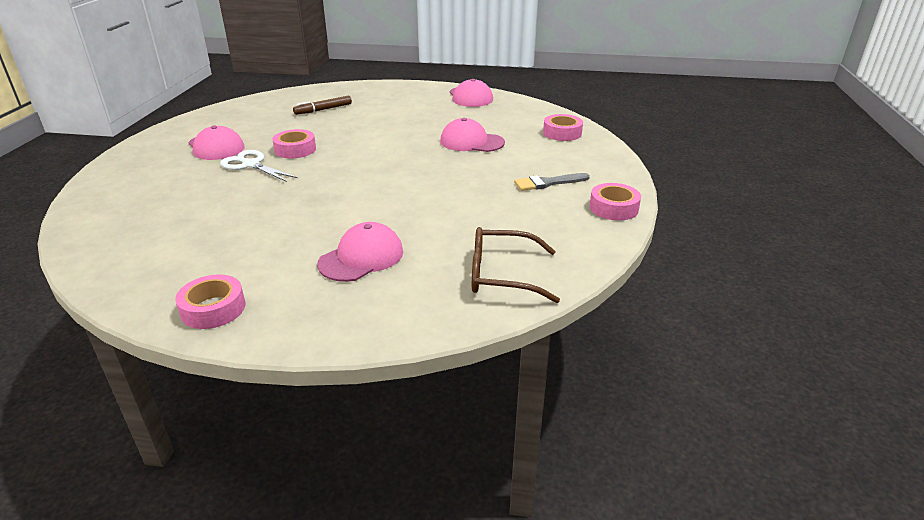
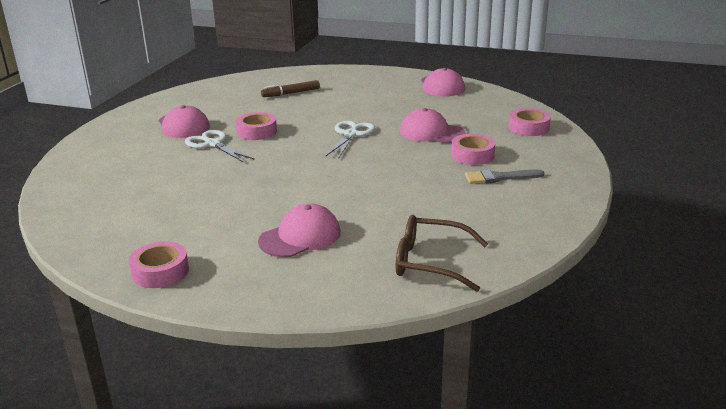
camera: 10 degrees right, 5 degrees down
(392, 148) = (351, 134): none -> white scissors
(613, 208) = (561, 206): pink tape -> pink tape (472, 155)

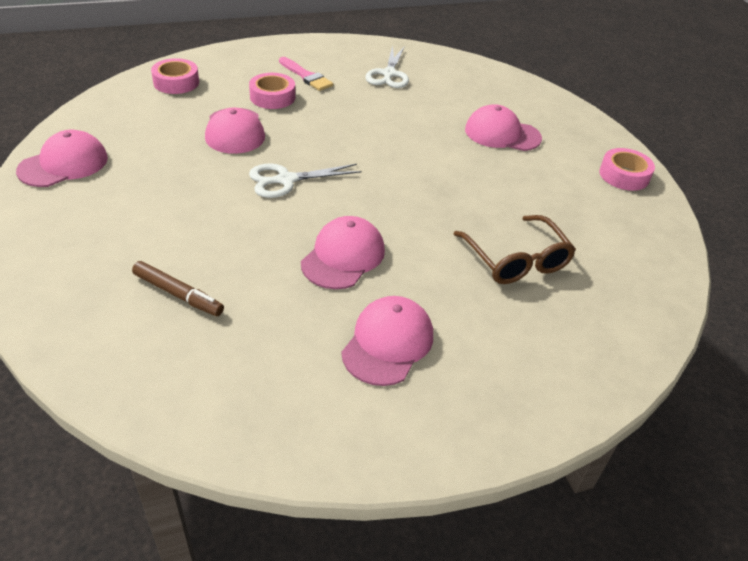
camera: 130 degrees left, 15 degrees up
(213, 144) = (412, 275): white scissors -> white scissors (389, 74)
(257, 132) = (343, 256): pink tape -> pink cap
(429, 262) = (462, 76): brown glasses -> brown glasses (517, 261)
(499, 177) = (306, 76): grey brush -> pink brush

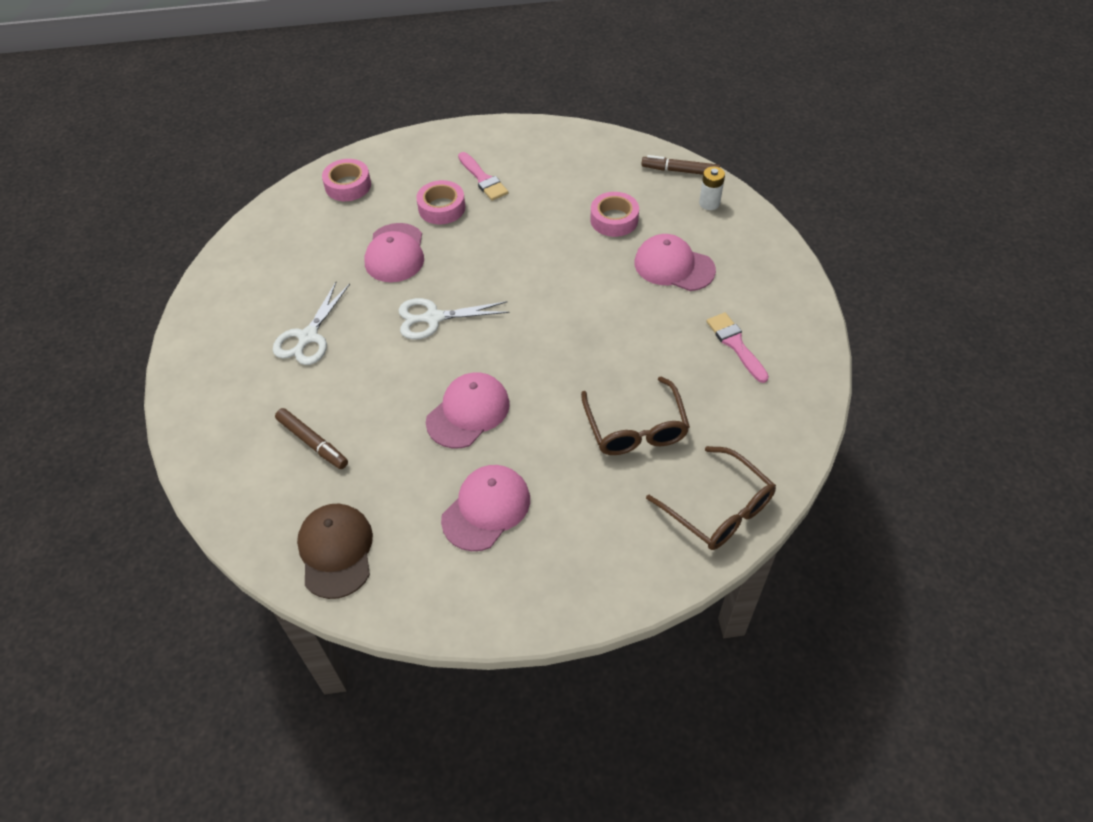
camera: 15 degrees right, 10 degrees up
(64, 164) = (230, 289): pink cap -> none
(226, 400) = (336, 551): none -> brown cap
(389, 74) = (573, 177): white scissors -> white scissors (308, 337)
(481, 69) = (680, 171): none -> brown marker
(515, 90) = (709, 203): none -> white battery
(581, 189) = (735, 344): none -> pink brush
(624, 175) = (790, 329): pink tape -> pink tape (614, 220)
(626, 325) = (719, 510): none -> brown glasses

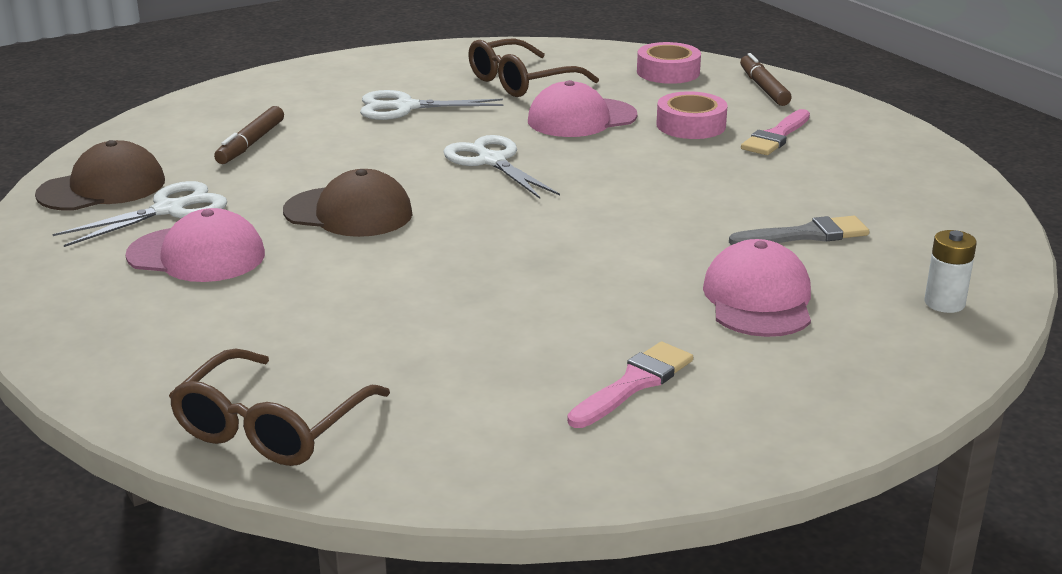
camera: 65 degrees right, 25 degrees down
(403, 513) = (169, 210): none -> white scissors
(468, 412) = (348, 213): pink cap -> brown cap
(614, 220) = (806, 235): pink tape -> grey brush
(636, 429) = (392, 330): brown glasses -> brown glasses (520, 82)
(680, 171) = (988, 265): brown marker -> brown marker (763, 88)

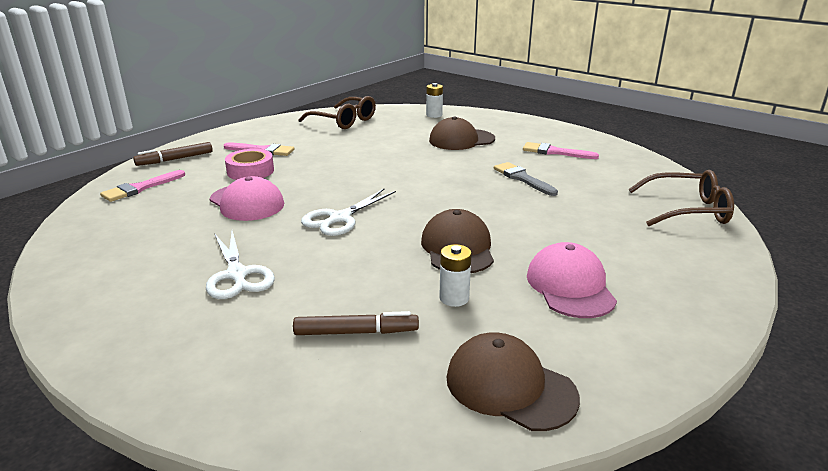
camera: 110 degrees left, 0 degrees up
(169, 210) = (517, 326): white scissors -> none
(251, 191) = (454, 298): none -> white battery
(520, 82) = (165, 236): brown glasses -> brown glasses (344, 121)
(668, 72) = (140, 188): pink tape -> pink brush
(758, 299) = (461, 140): pink cap -> brown cap
(806, 235) = (389, 137): grey brush -> grey brush (522, 178)

